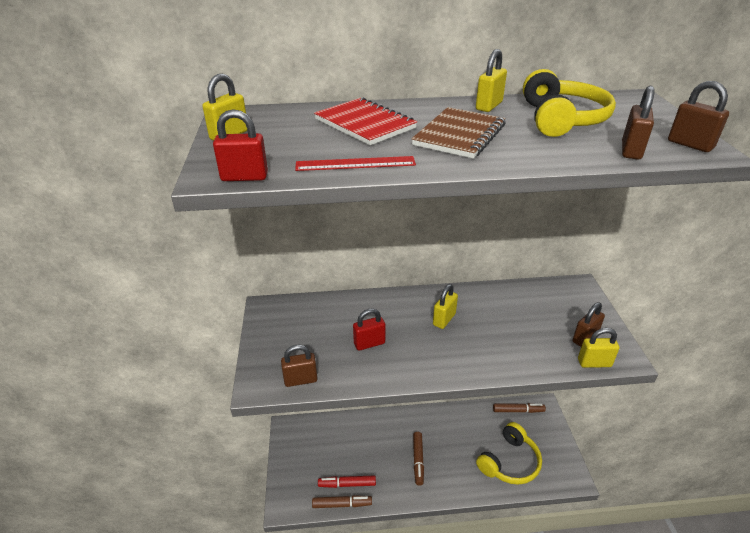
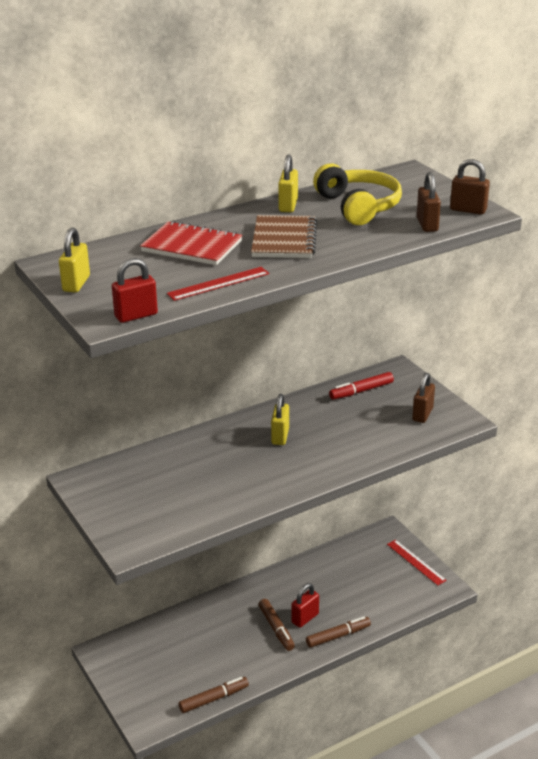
camera: 25 degrees left, 5 degrees down
(300, 380) = (170, 529): brown padlock -> none
(347, 484) = (208, 679): red marker -> red marker (361, 391)
(369, 343) = (218, 479): red padlock -> red padlock (305, 618)
(510, 462) = (376, 596): yellow headphones -> none
(518, 410) = (362, 544): brown marker -> brown marker (338, 636)
(556, 443) = (416, 562): none -> red ruler
(594, 363) = (439, 433): yellow padlock -> none

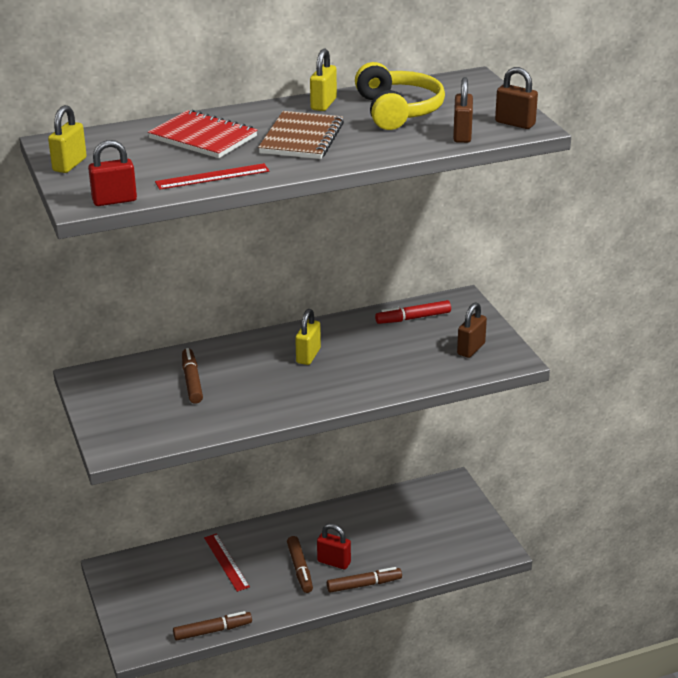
camera: 10 degrees right, 0 degrees up
(181, 472) = (192, 381): none -> brown marker
(305, 618) = (334, 562): red padlock -> red padlock turned 60 degrees clockwise
(416, 562) = (473, 519): red ruler -> red ruler (226, 562)

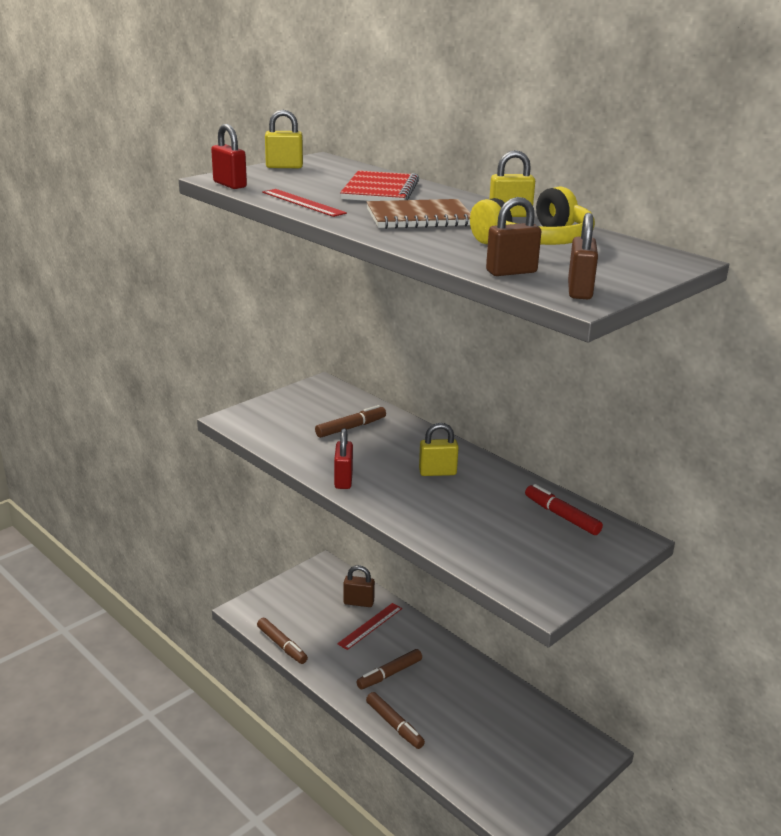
camera: 65 degrees right, 5 degrees down
(334, 562) = (413, 694): red padlock -> red padlock (343, 480)
(471, 349) = (537, 566): brown padlock -> brown padlock (358, 602)

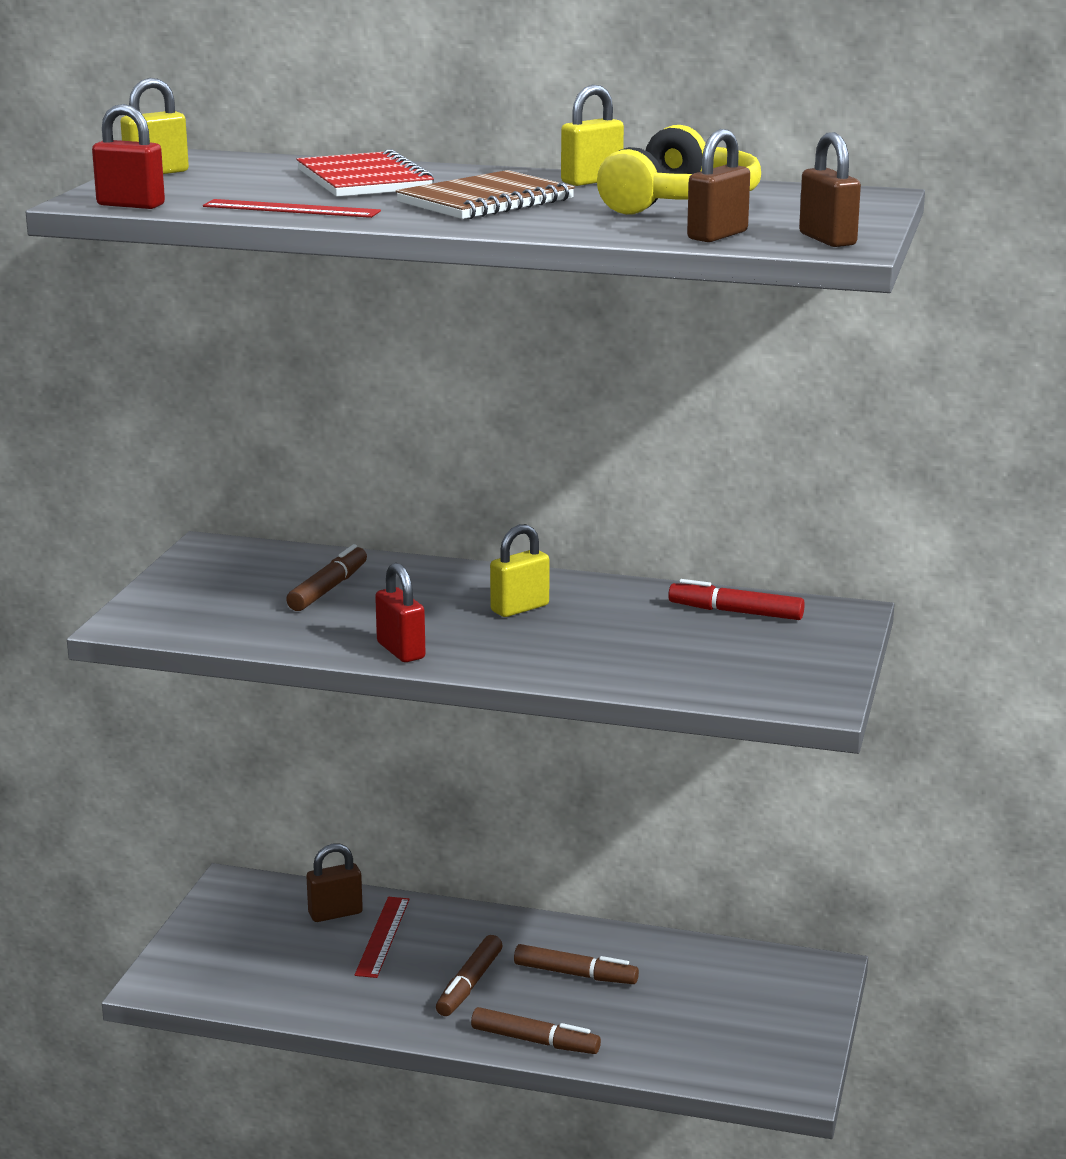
camera: 30 degrees left, 5 degrees down
(282, 645) = (269, 1007): brown marker -> brown marker (575, 974)

